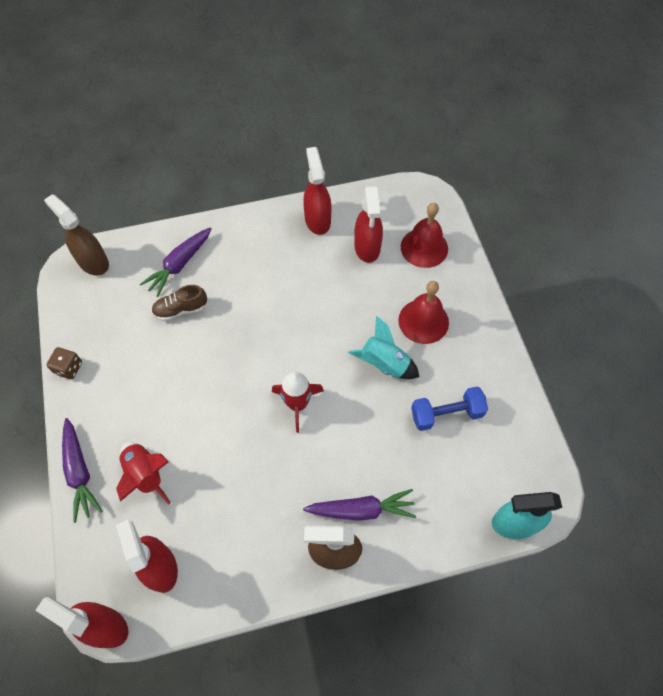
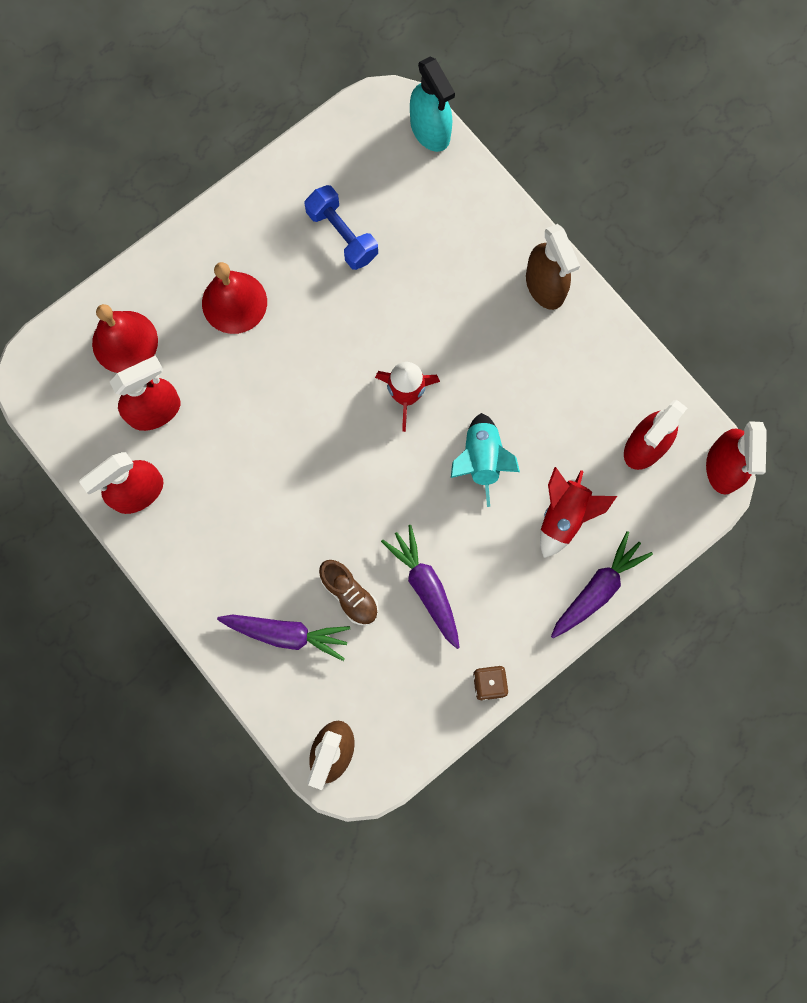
camera: 115 degrees left, 15 degrees up
(361, 509) = (489, 279): purple carrot -> purple carrot (426, 587)
(384, 364) = (311, 324): turquoise rocket -> turquoise rocket (481, 460)

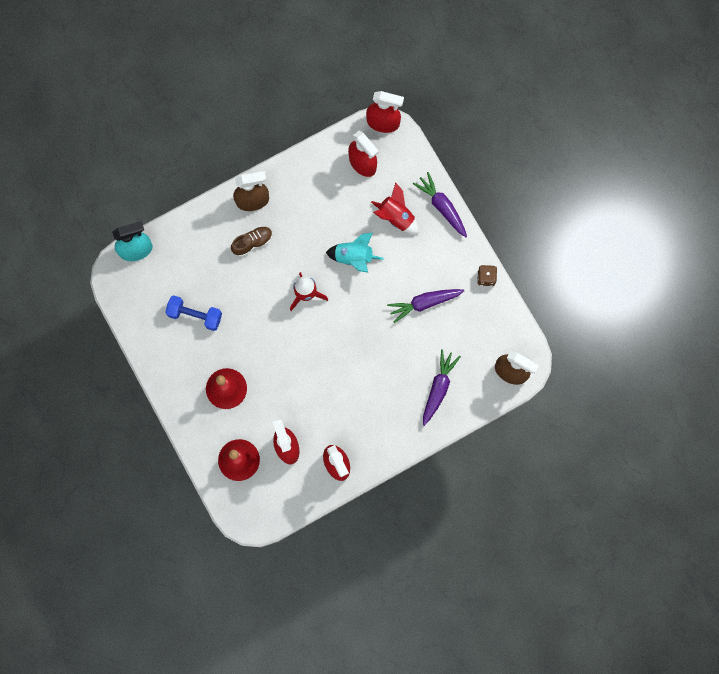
camera: 80 degrees left, 0 degrees up
(342, 235) = (195, 315): blue dumbbell -> blue dumbbell turned 45 degrees clockwise
(349, 595) = (421, 348): brown shoe -> brown shoe (252, 243)

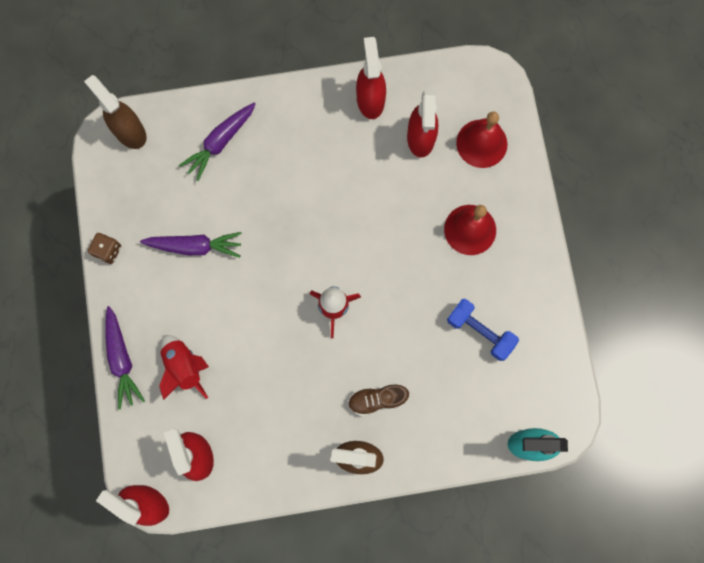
camera: 160 degrees left, 0 degrees up
(354, 258) = (257, 334): turquoise rocket -> none

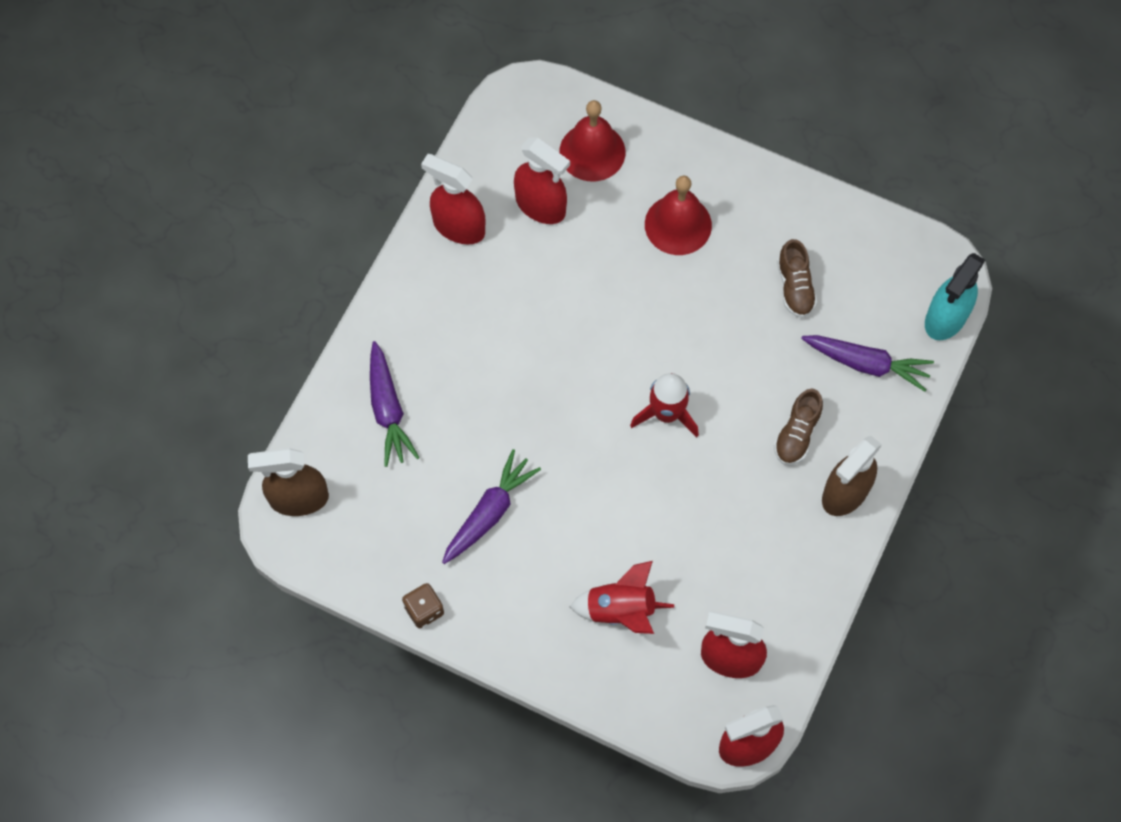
camera: 55 degrees left, 10 degrees down
(122, 359) = (563, 672): purple carrot -> purple carrot (866, 364)
(480, 332) = (795, 287): blue dumbbell -> brown shoe

